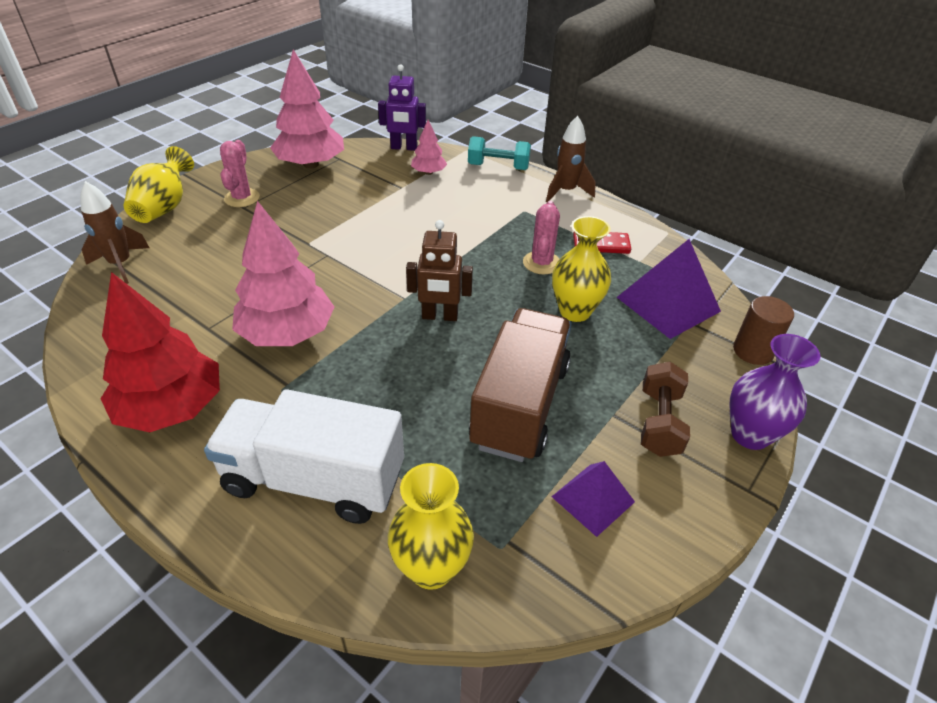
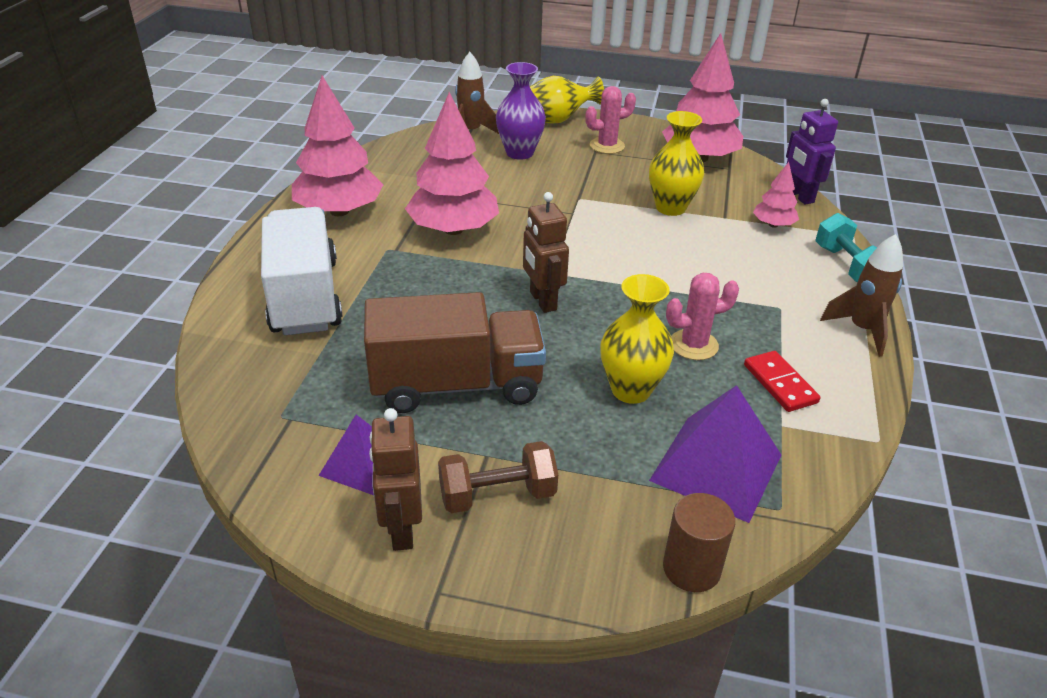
camera: 65 degrees right, 5 degrees down
(172, 408) = (339, 211): red tree -> pink tree
(431, 568) = (246, 382): yellow vase -> yellow vase (670, 208)
(679, 494) = (401, 529): none -> brown robot
(750, 435) = (529, 583): purple vase -> purple vase (519, 153)

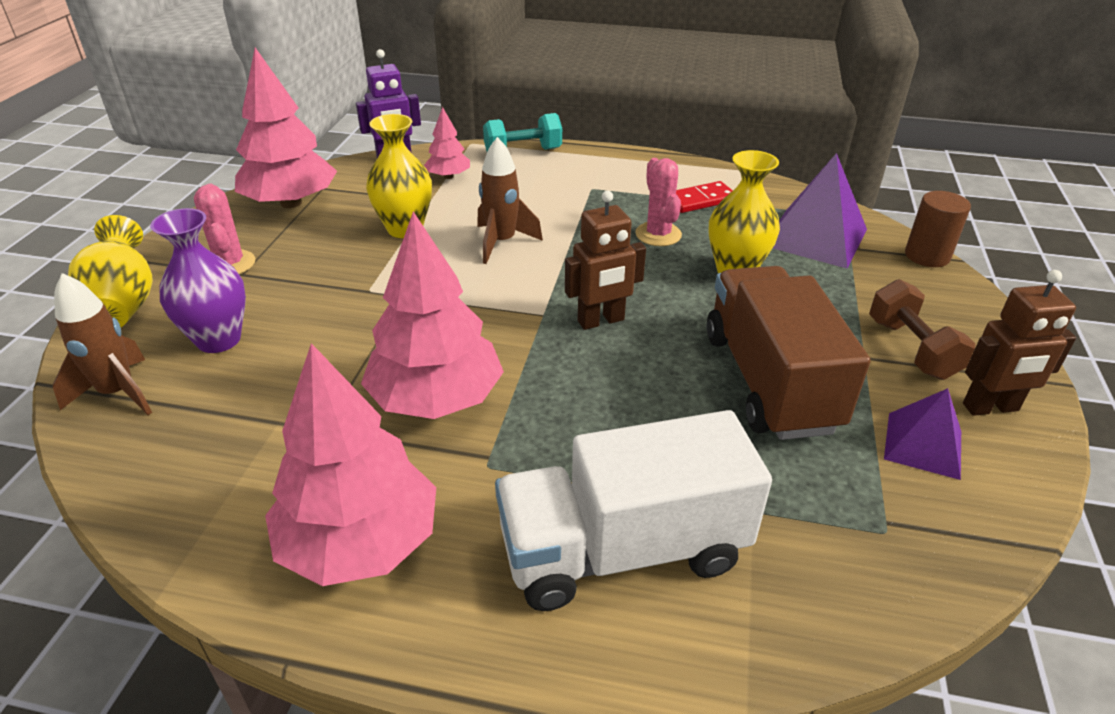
camera: 90 degrees left, 0 degrees up
(862, 330) = (618, 159): brown rocket -> brown rocket (502, 242)

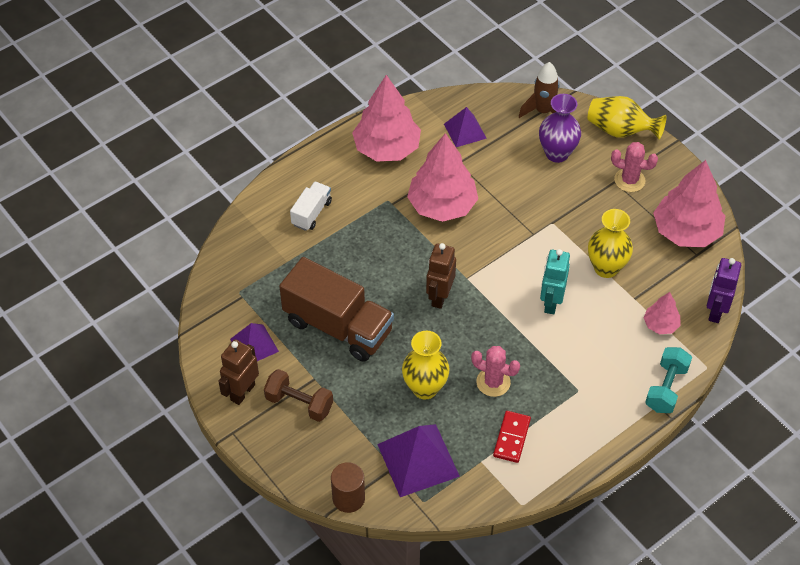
camera: 130 degrees right, 15 degrees up
(231, 460) = (465, 131): none -> purple pyramid
(502, 242) = (551, 302): brown rocket -> turquoise robot
(622, 550) = (311, 213): white truck -> white truck, size x0.49

